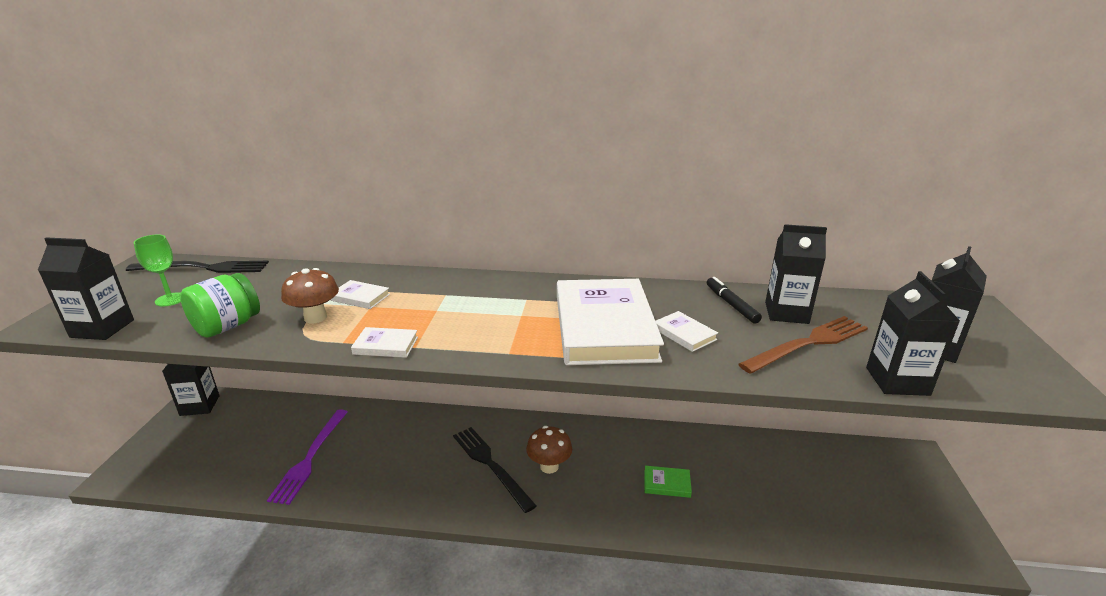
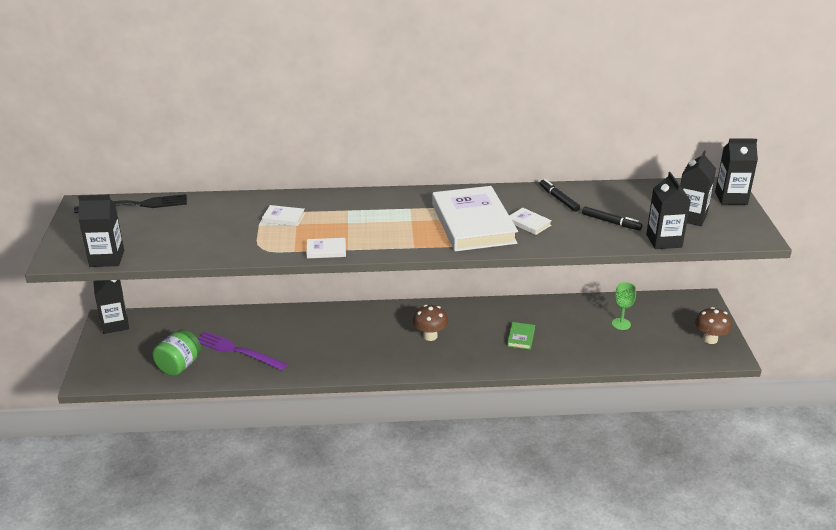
camera: 10 degrees left, 5 degrees up
(170, 299) = (136, 233): green goblet -> green goblet (621, 324)
(227, 326) = (200, 248): green jar -> green jar (179, 366)
(310, 457) = (237, 351): purple fork -> purple fork turned 120 degrees clockwise
(315, 317) = (261, 236): brown mushroom -> brown mushroom (710, 339)
(491, 465) = (384, 340): black fork -> none
(667, 483) = (521, 337): green book -> green book turned 75 degrees counterclockwise
(786, 313) = (597, 202): black carton -> black carton (731, 198)
(808, 344) = (611, 222): brown fork -> black marker

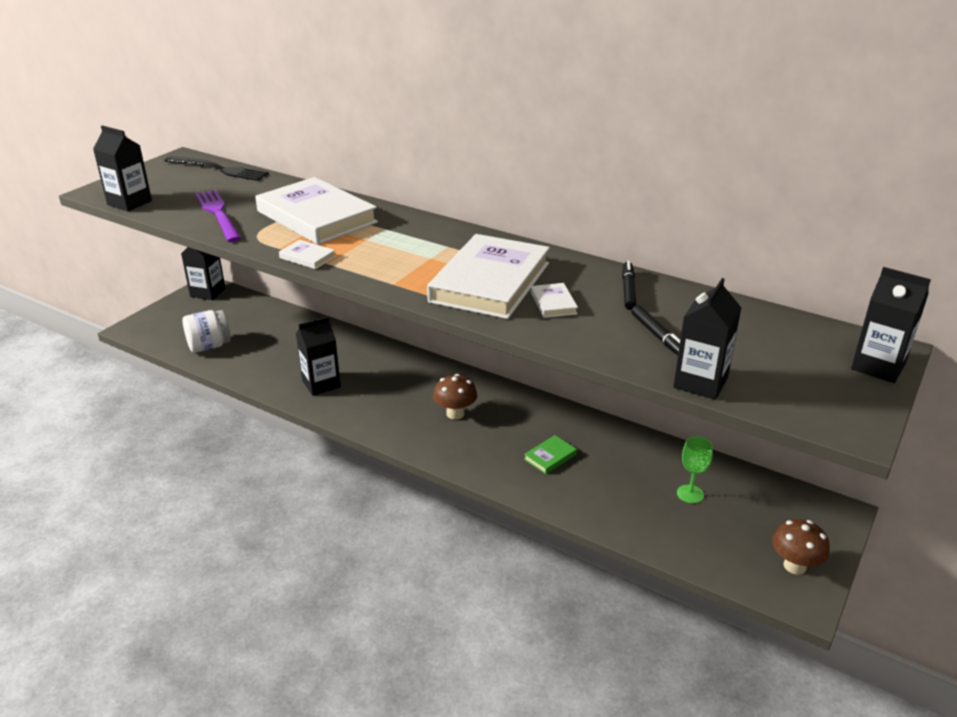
camera: 35 degrees right, 0 degrees up
(179, 366) = (209, 346): green jar -> white jar
(237, 351) = (269, 353): purple fork -> purple fork (218, 214)
(283, 218) = (317, 217): white book -> white book, size x2.49
(690, 217) = (781, 368): black carton -> black carton (321, 384)

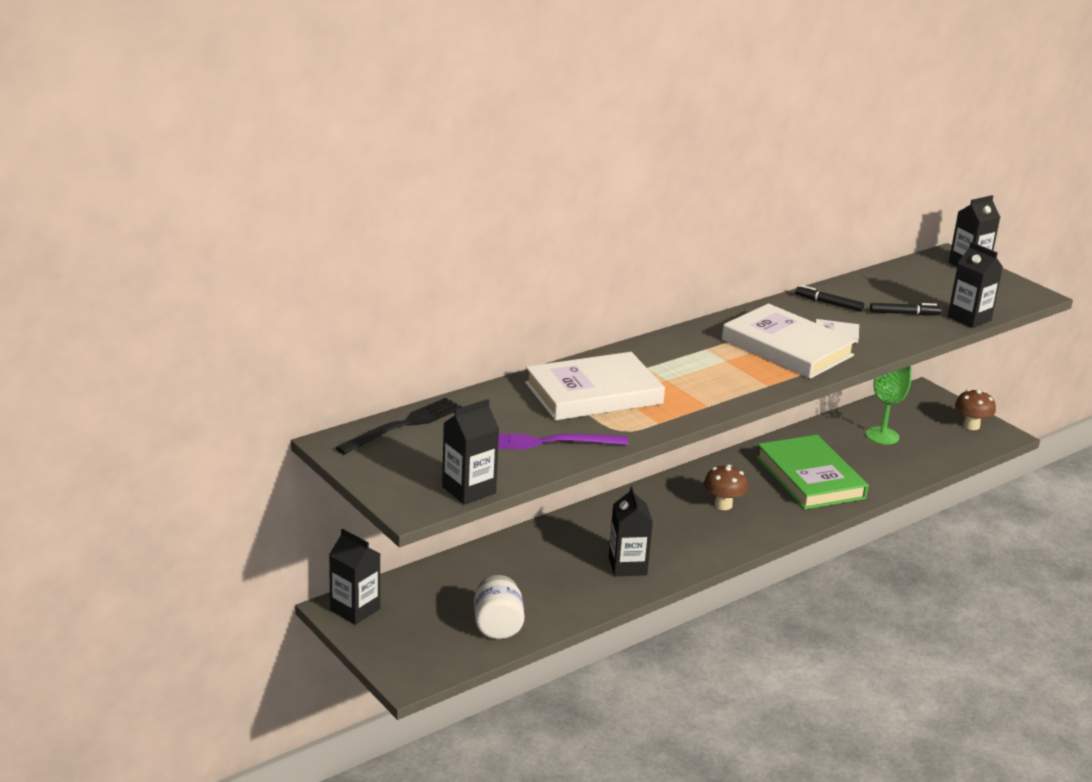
camera: 70 degrees left, 5 degrees down
(307, 257) = (689, 413): white book -> none
(550, 457) = (810, 478): green book -> green book, size x2.49
(690, 494) = (882, 436): green goblet -> green goblet, size x1.51

